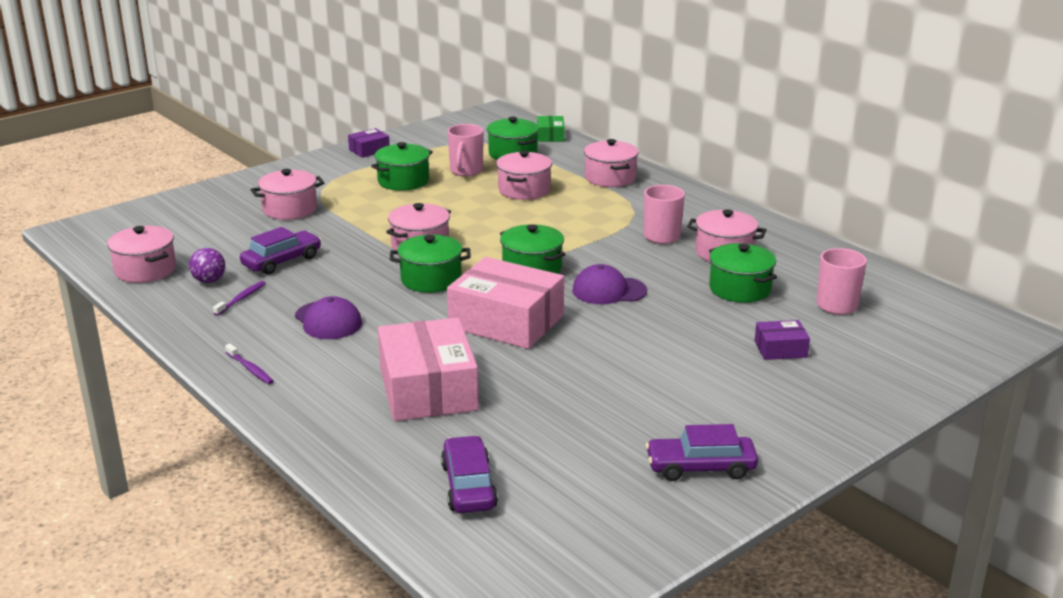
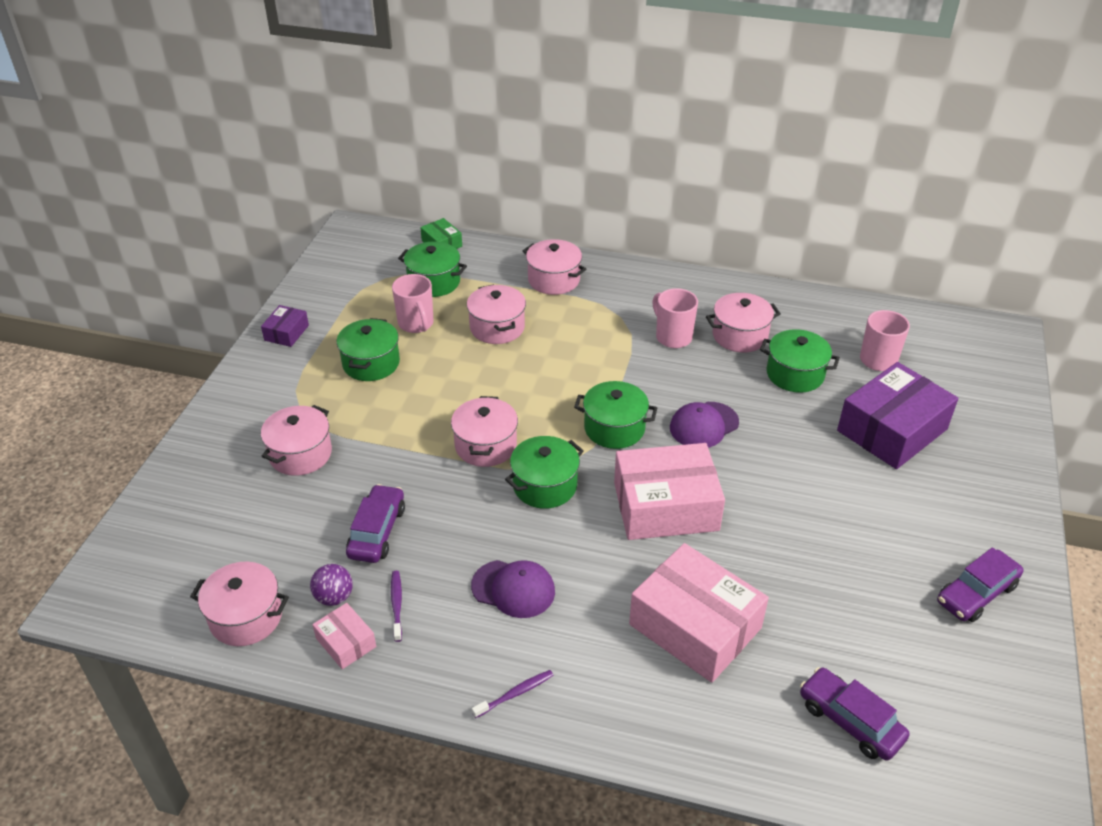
camera: 35 degrees left, 15 degrees up
(184, 303) = (346, 642): none -> pink box
(250, 369) = (515, 694): purple toothbrush -> purple toothbrush turned 45 degrees counterclockwise
(780, 349) = (892, 430): purple box -> purple box, size x2.14

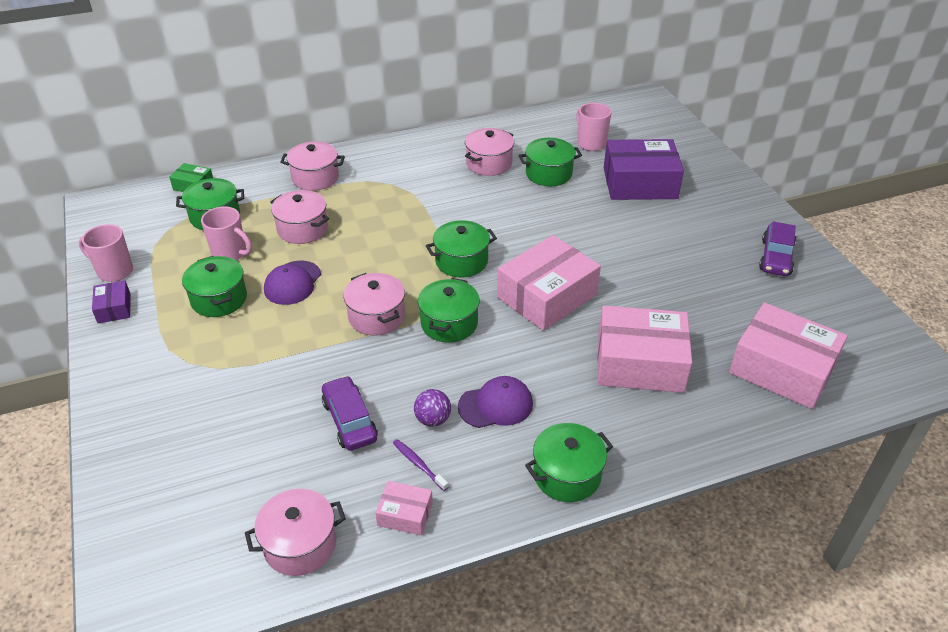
camera: 35 degrees left, 0 degrees up
(300, 454) = (223, 396): pink pot -> none
(334, 597) = (362, 487): purple ball -> purple ball (433, 419)
(515, 694) = (567, 475): purple toothbrush -> green pot
(672, 337) = (443, 183): pink mug -> pink mug (114, 271)
(703, 425) = (521, 232): purple cap -> purple cap (292, 283)
(850, 721) = (782, 369): purple car -> pink box
(892, 430) = (640, 183): purple box -> purple box turned 75 degrees clockwise

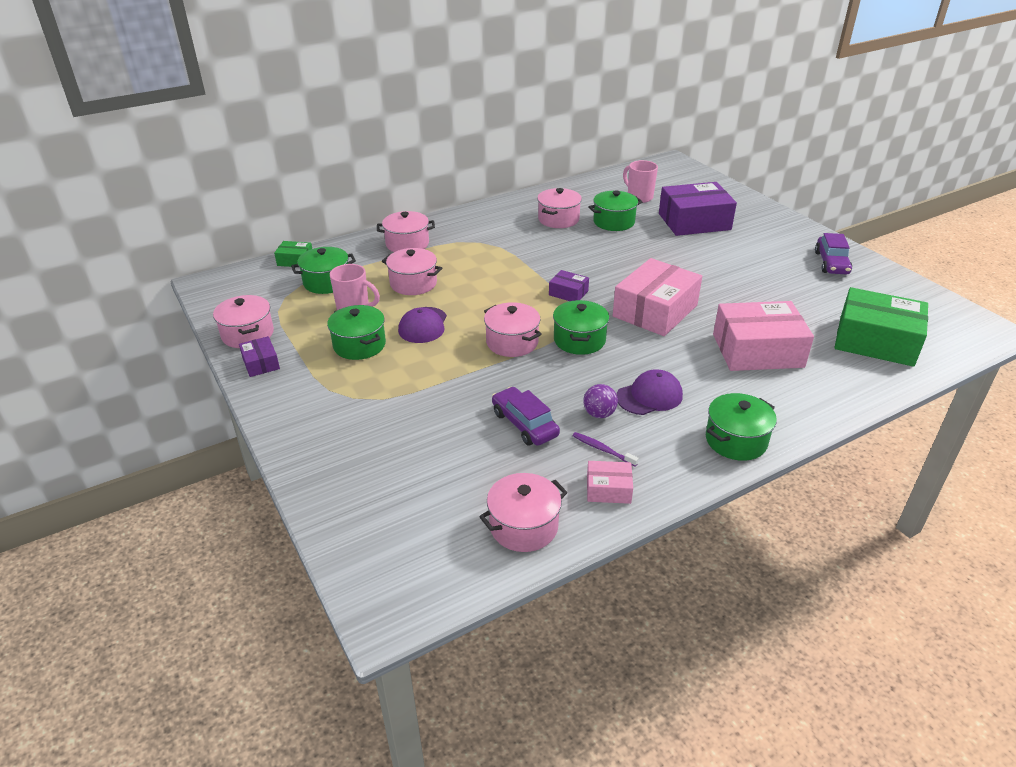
camera: 10 degrees left, 5 degrees down
(114, 271) = (247, 334): pink mug -> pink pot
(461, 261) = (568, 293): green pot -> purple box
(782, 369) = (875, 341): pink box -> green box

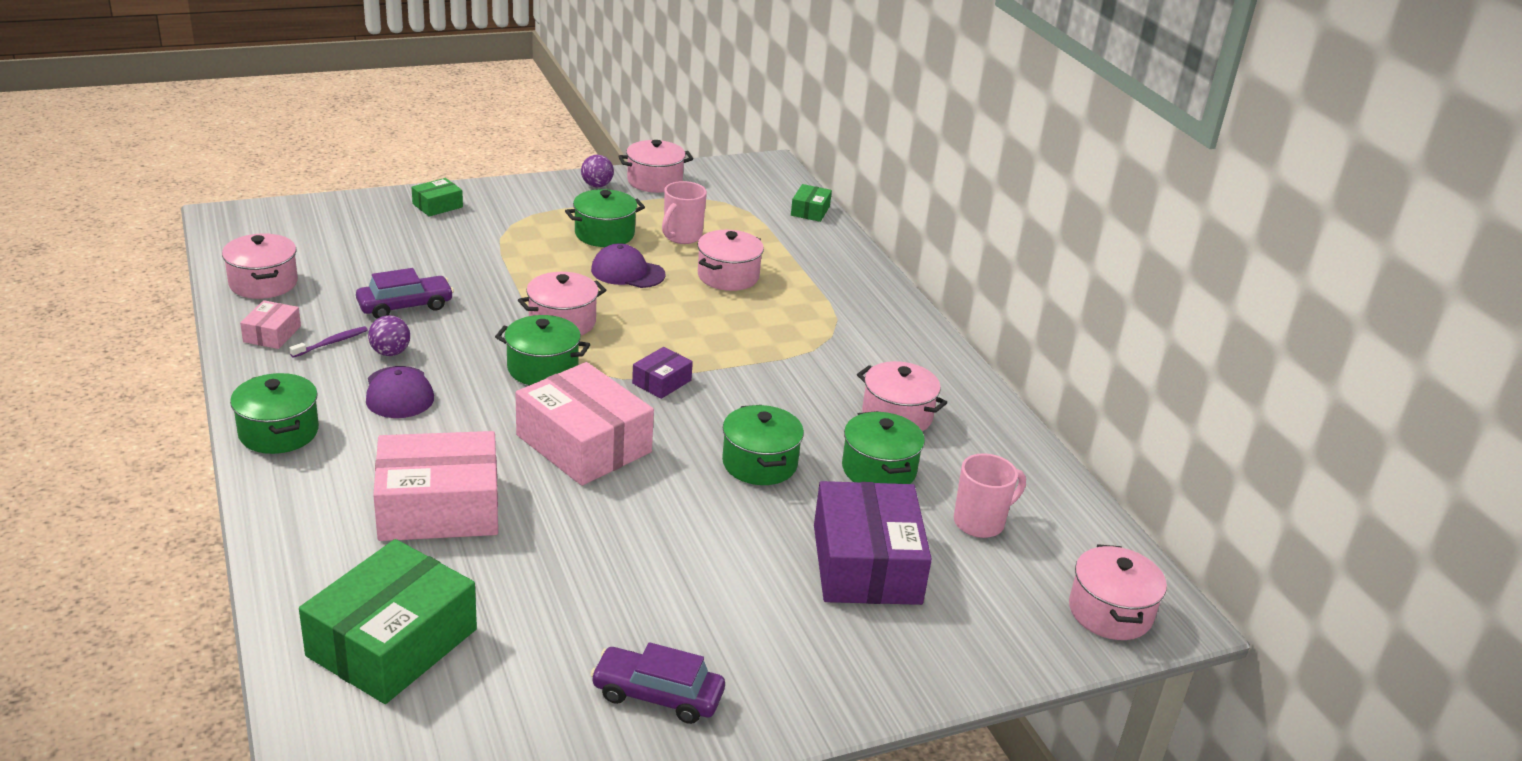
camera: 95 degrees right, 5 degrees down
(261, 363) = (597, 185): purple box -> purple ball
(322, 451) = (437, 205): none -> green box
(327, 282) = (750, 225): green pot -> green pot (759, 463)
(407, 244) = (837, 282): pink pot -> pink pot (1110, 612)
(757, 350) = (439, 507): pink box -> pink box turned 75 degrees clockwise

